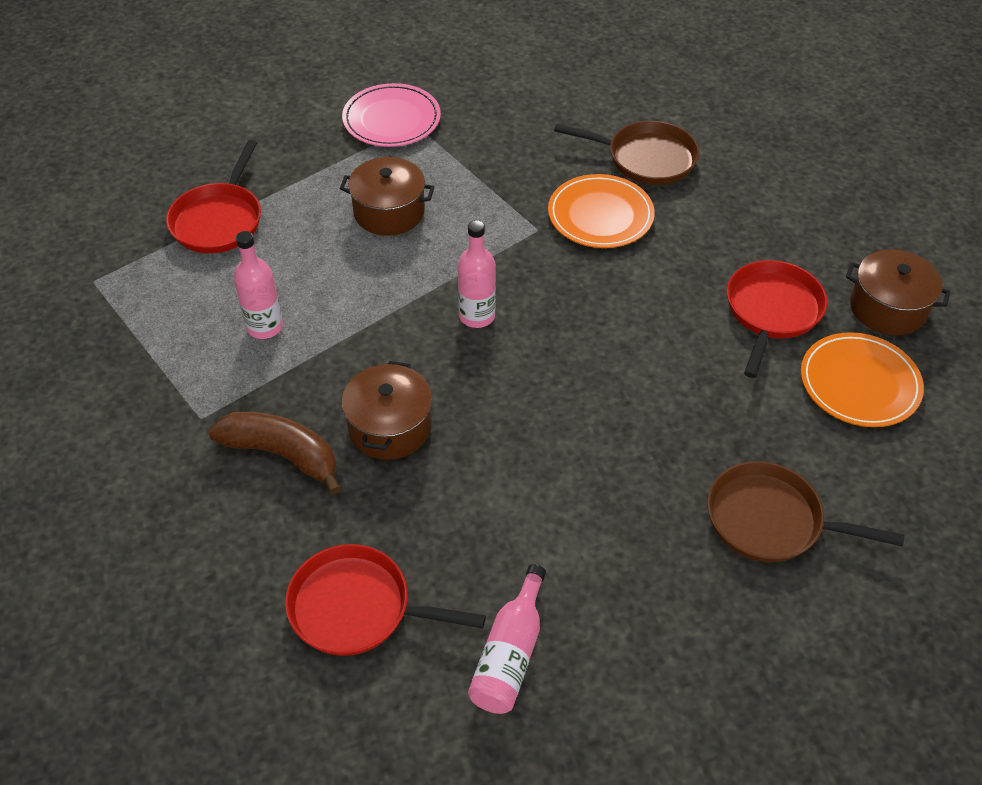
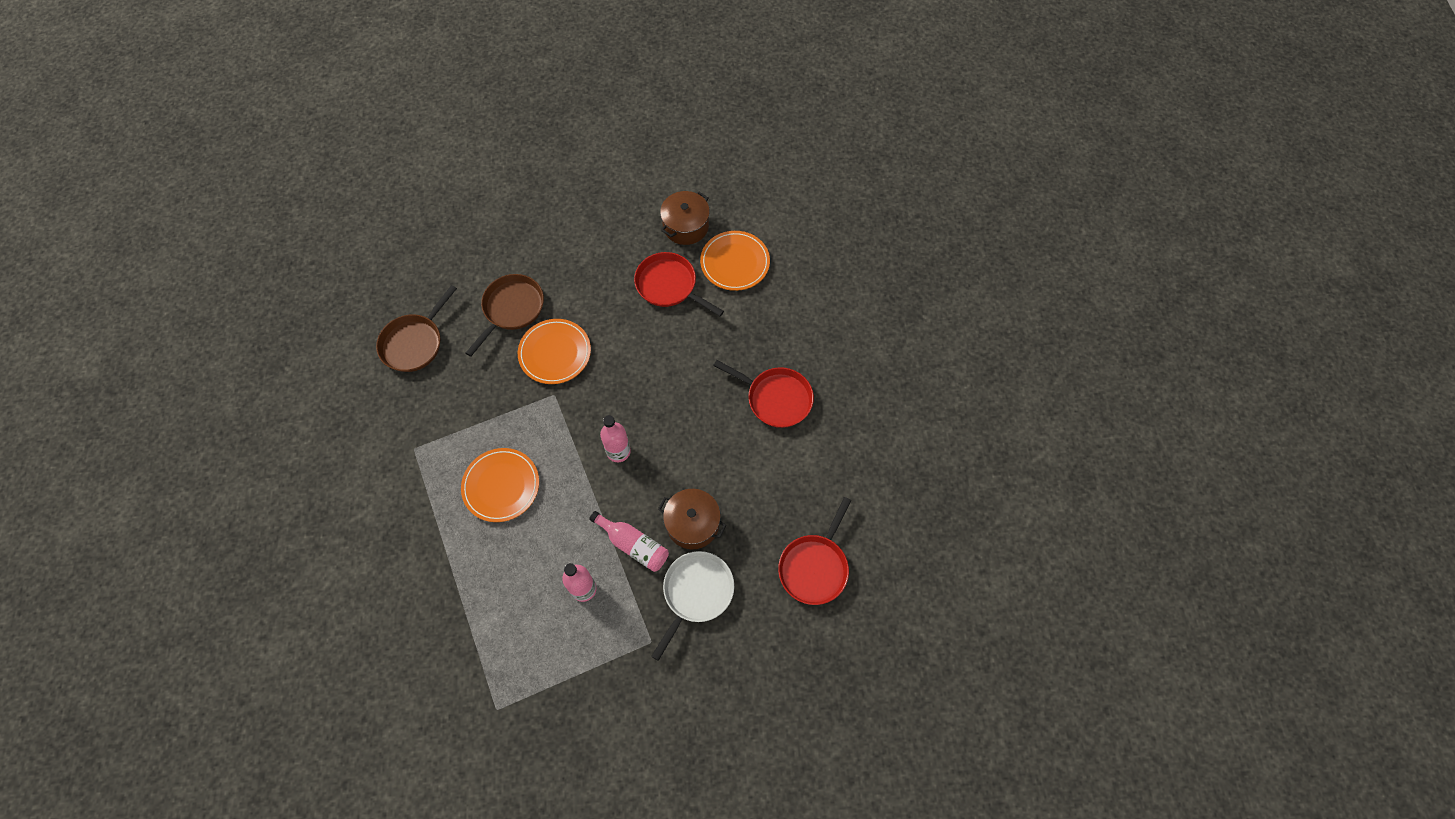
camera: 75 degrees left, 15 degrees up
(219, 220) = (464, 608): red pan -> red pan (775, 398)
(282, 455) = (696, 593): brown banana -> white pan
(389, 212) = (501, 486): brown pot -> orange plate
(391, 119) = (401, 464): pink plate -> none
(510, 654) = (860, 492): pink bottle -> pink bottle (633, 545)
(771, 520) = (811, 340): brown pan -> brown pan (414, 343)

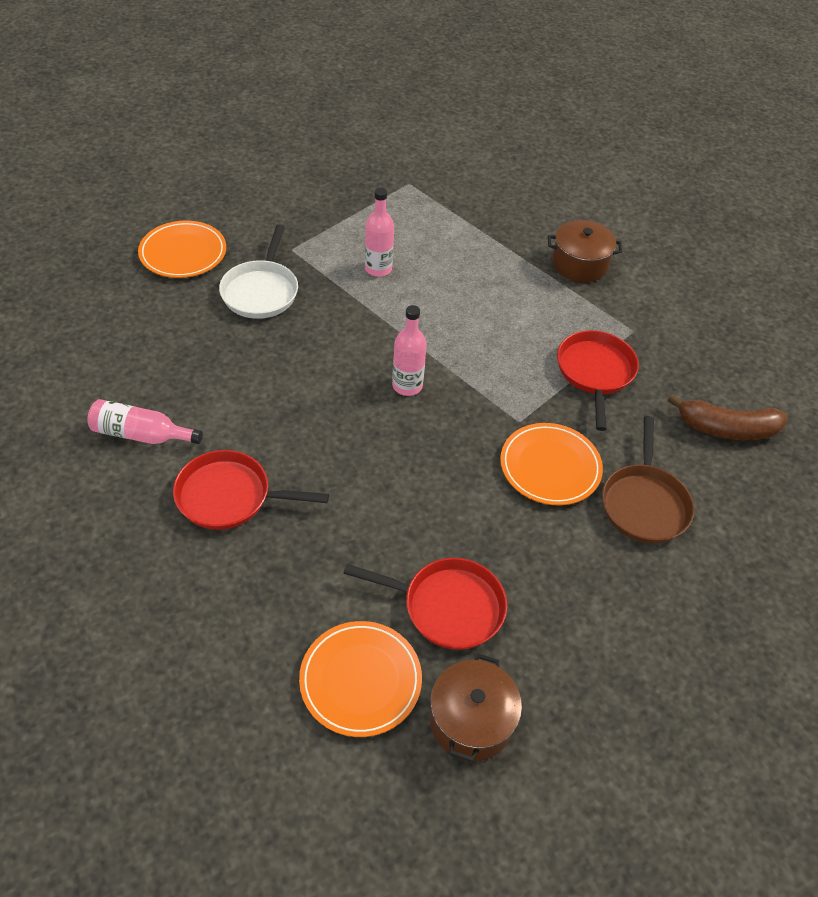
camera: 155 degrees right, 15 degrees down
(414, 343) = (726, 429): brown pan -> brown banana
(501, 486) = (516, 323): orange plate -> orange plate (183, 253)
(633, 545) = (345, 311): pink bottle -> pink bottle (141, 434)
(692, 524) = (288, 343): brown pot -> brown pot (579, 264)
(814, 567) = (134, 340): red pan -> red pan (595, 372)

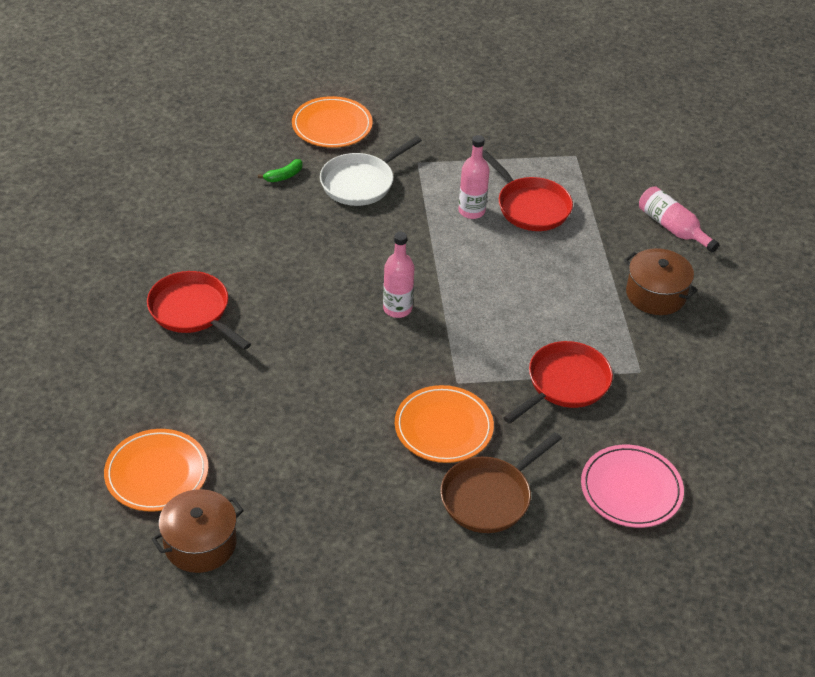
camera: 40 degrees right, 5 degrees down
(141, 434) = (176, 238): pink bottle -> pink bottle (672, 228)
(185, 320) = (283, 176): none -> green banana
(447, 607) = (261, 468): red pan -> red pan (530, 206)
(726, 429) = (631, 489): brown banana -> pink plate

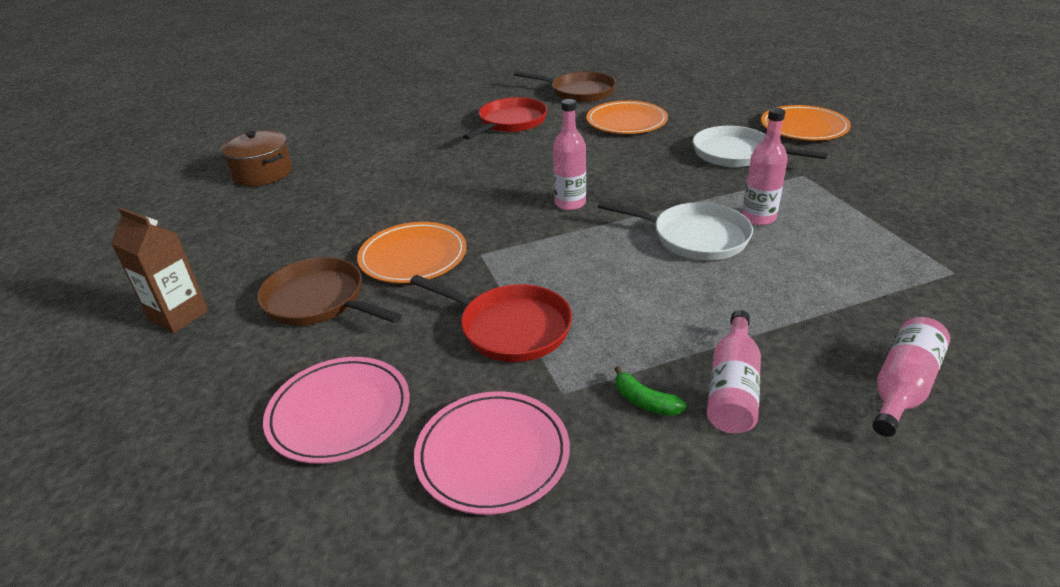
camera: 80 degrees right, 10 degrees down
(143, 239) = (579, 92): none -> brown pan
(157, 473) = (333, 145): orange plate -> orange plate (626, 121)
(283, 176) = (707, 122): green banana -> green banana (644, 401)
(477, 599) = (179, 316): none -> brown carton
(484, 254) = (694, 237): none -> white pan
(530, 206) = (809, 254): red pan -> none
(656, 294) = (733, 388): brown pot -> pink bottle
(686, 415) = (492, 454): none -> pink plate

